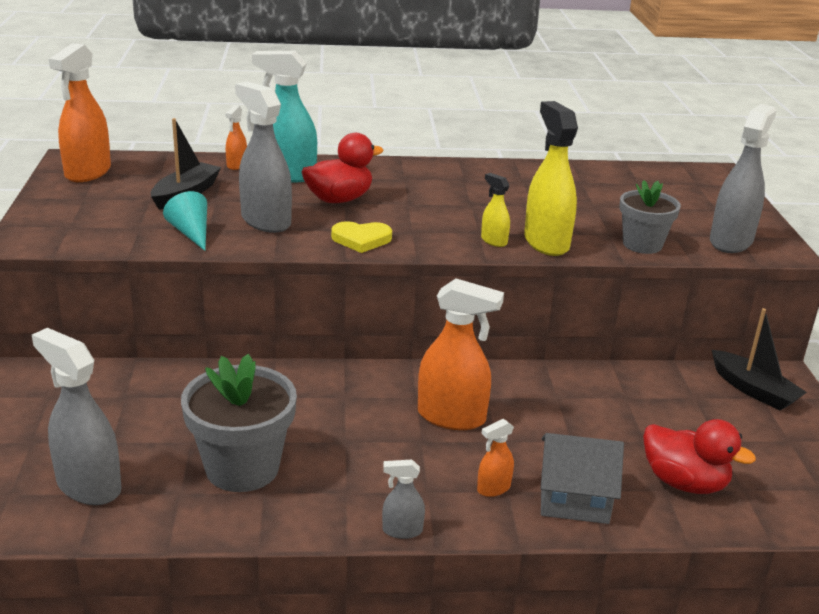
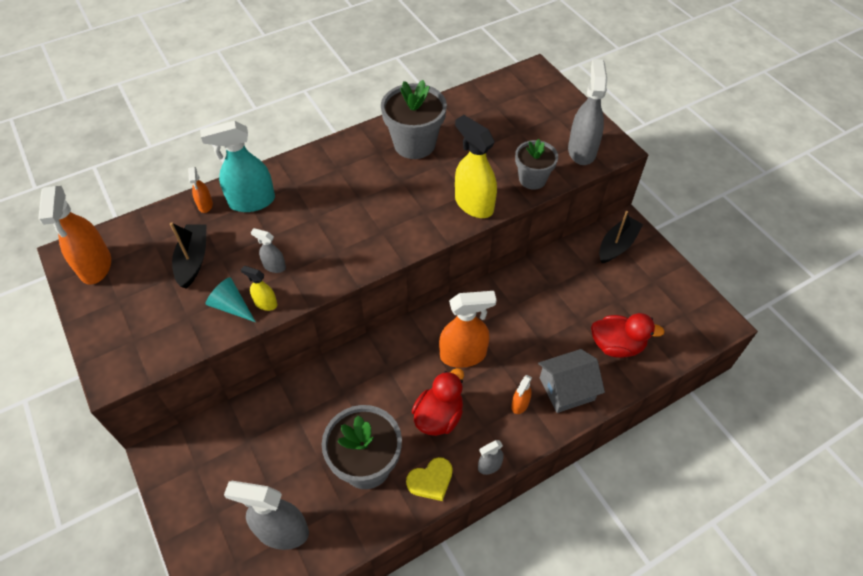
camera: 25 degrees left, 25 degrees up
(265, 221) = (274, 266): grey spray bottle -> grey spray bottle, size x0.49
(339, 199) = (308, 216): red duck -> red duck (439, 416)
(361, 239) = (354, 257): yellow heart -> yellow heart (431, 480)
(493, 241) = (440, 218): yellow spray bottle -> yellow spray bottle (265, 303)
(512, 184) = (414, 144): none -> grey flower pot
(753, 390) = (617, 245): black boat -> black boat turned 75 degrees counterclockwise

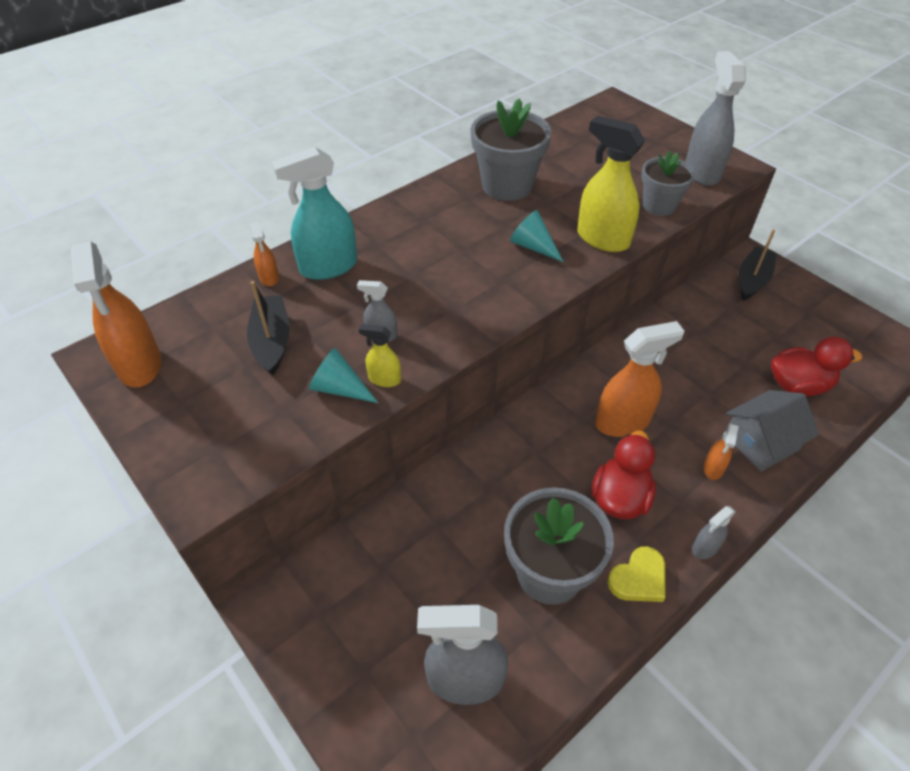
camera: 10 degrees left, 5 degrees down
(415, 204) = (533, 246): none -> turquoise cone

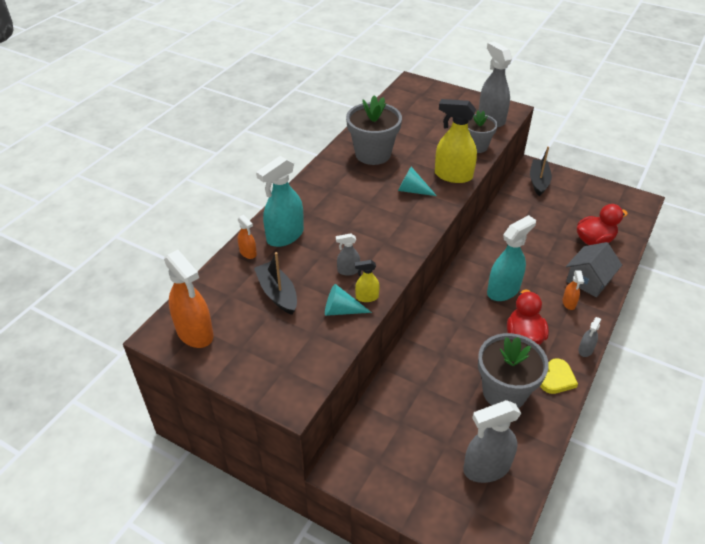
camera: 20 degrees left, 5 degrees down
(623, 422) = (503, 290): orange spray bottle -> turquoise spray bottle

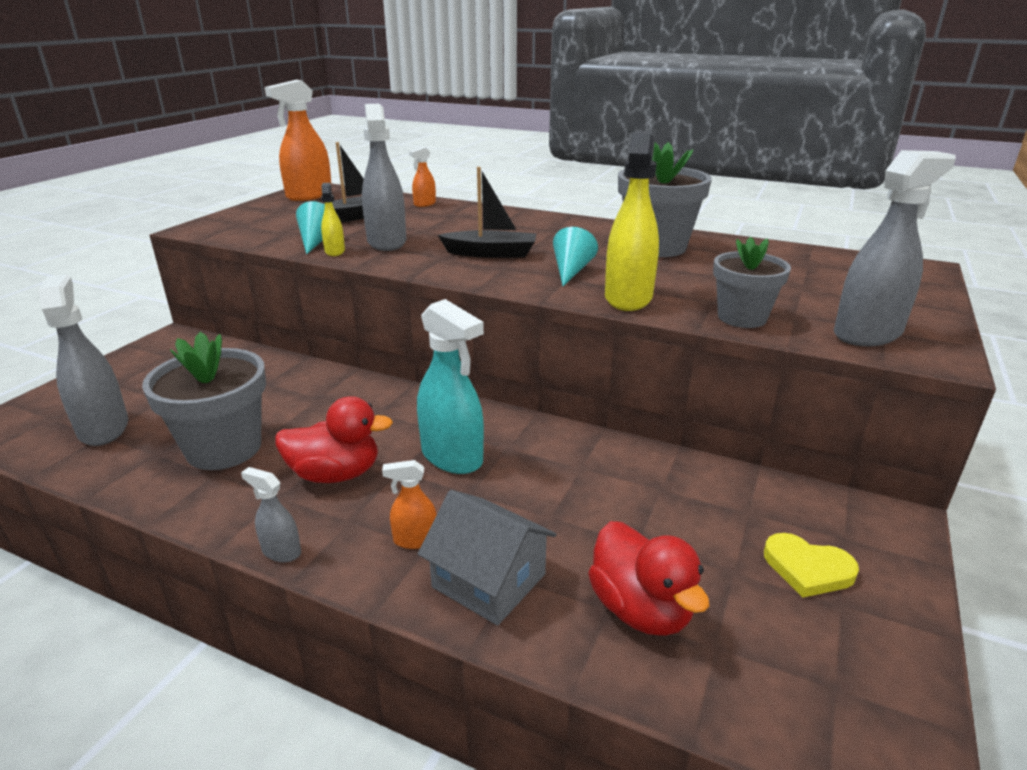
camera: 85 degrees right, 15 degrees down
(285, 236) = (454, 215): turquoise spray bottle -> none
(348, 271) = (386, 242): grey spray bottle -> grey spray bottle, size x2.02
(538, 181) = (839, 526): black boat -> black boat (491, 253)
(557, 379) = (226, 506): yellow heart -> yellow heart (807, 569)

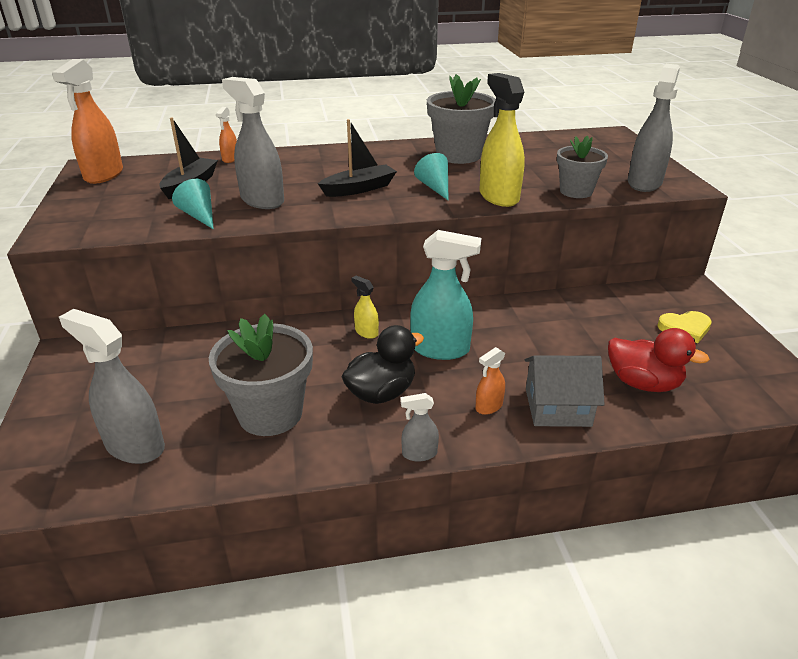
camera: 35 degrees left, 5 degrees up
(335, 251) = (233, 220): yellow spray bottle -> yellow spray bottle (366, 332)
(335, 474) = (381, 393): red duck -> black duck

